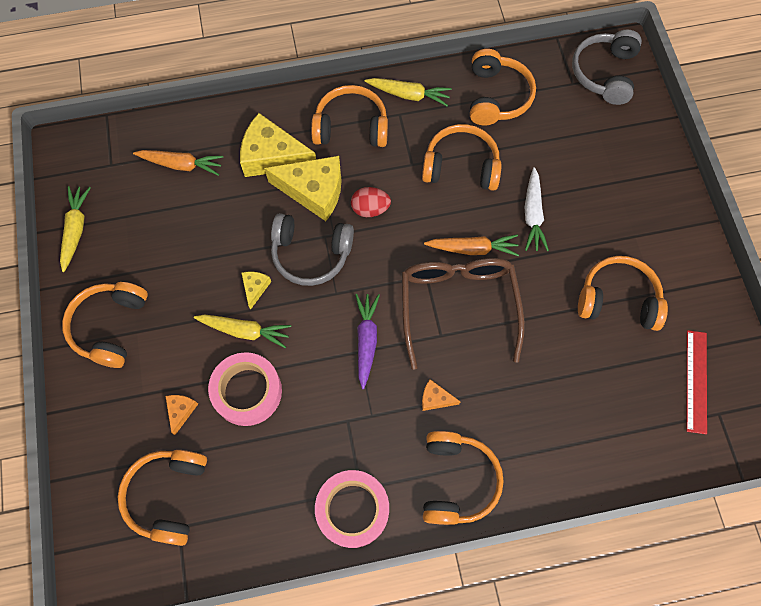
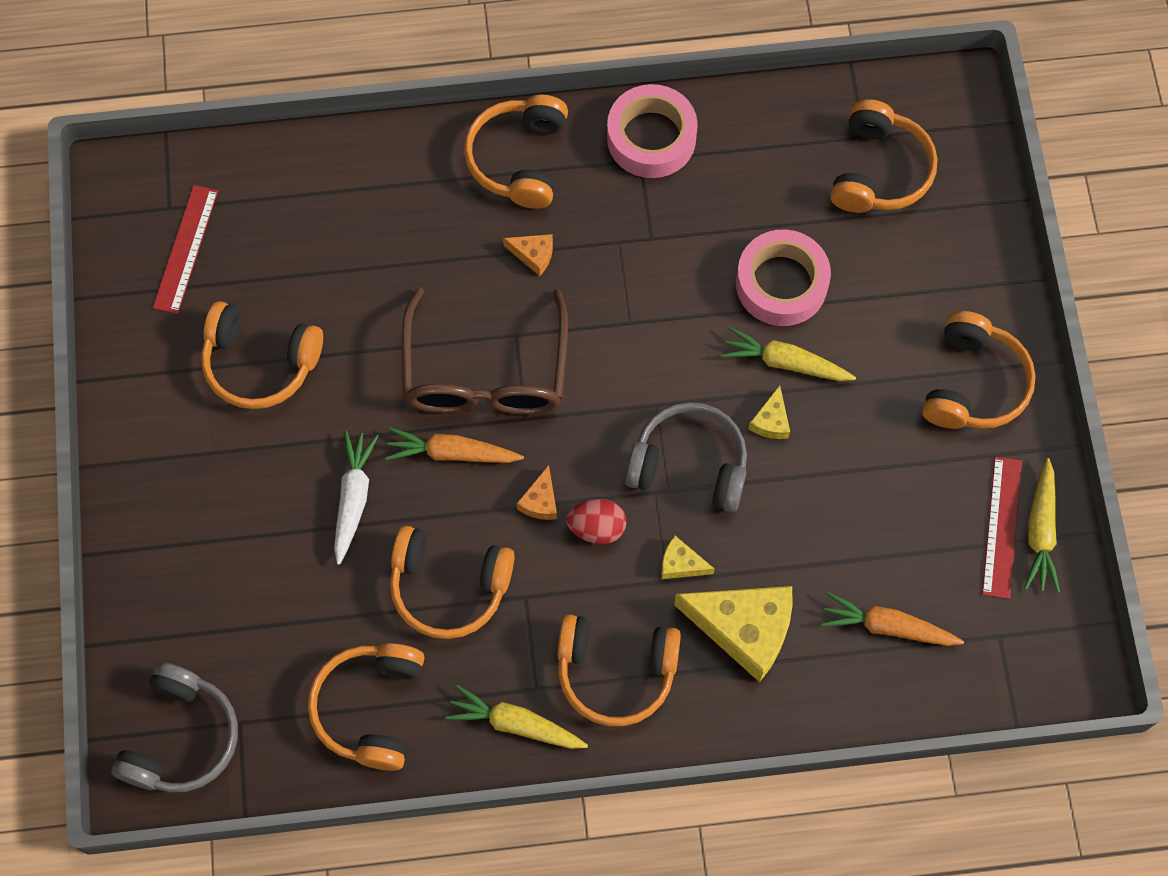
camera: 175 degrees left, 0 degrees up
(101, 230) = (1001, 527): none -> red ruler
(181, 411) = (868, 266): orange cheese -> orange cheese (540, 501)
(313, 191) = (681, 564): yellow cheese -> yellow cheese, size x0.46
(366, 340) = (618, 336): purple carrot -> none

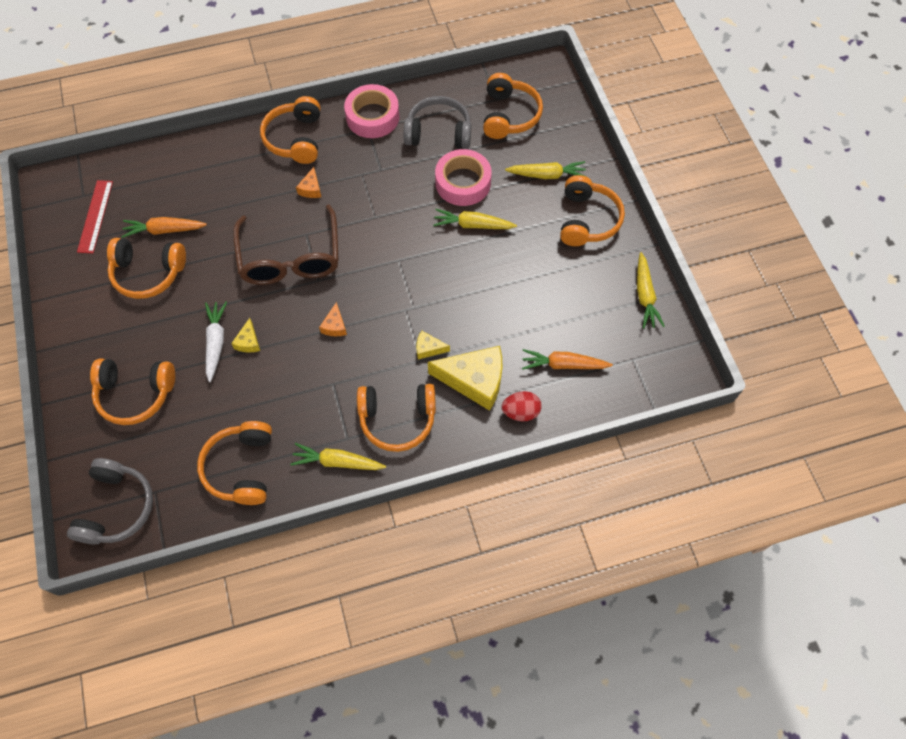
camera: 10 degrees left, 5 degrees down
(449, 587) = (283, 385): orange headphones -> orange headphones (135, 394)
(452, 453) = (275, 306): orange carrot -> orange carrot (164, 230)
(533, 255) = (311, 189): orange cheese -> orange cheese turned 90 degrees clockwise
(596, 528) = (372, 336): red egg -> red egg (520, 412)
(689, 465) = (424, 291): grey headphones -> grey headphones (438, 132)
(771, 421) = (470, 258): yellow cheese -> yellow cheese (248, 341)
(921, 291) = (546, 175): none -> yellow carrot
(1001, 527) = (621, 296): red ruler -> none

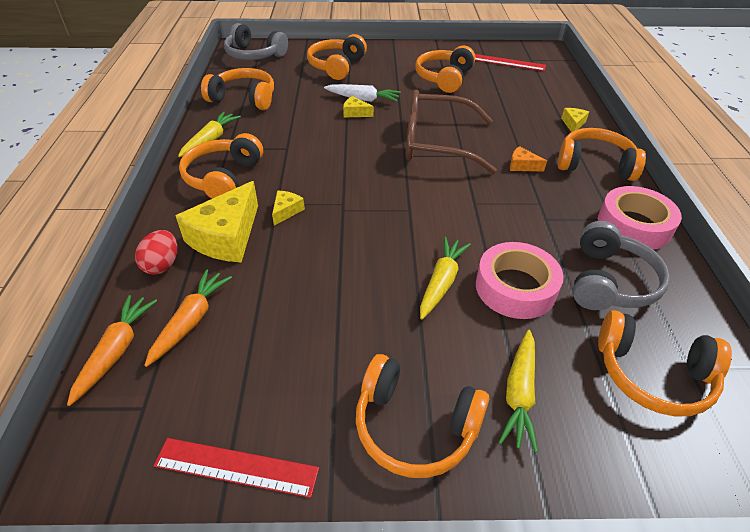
camera: 105 degrees right, 20 degrees down
(164, 230) = (486, 88): orange carrot -> orange carrot (116, 351)
(227, 154) = (573, 124): none -> yellow cheese
(335, 326) = (347, 157): orange cheese -> none
(645, 295) = (236, 467): yellow carrot -> red ruler

